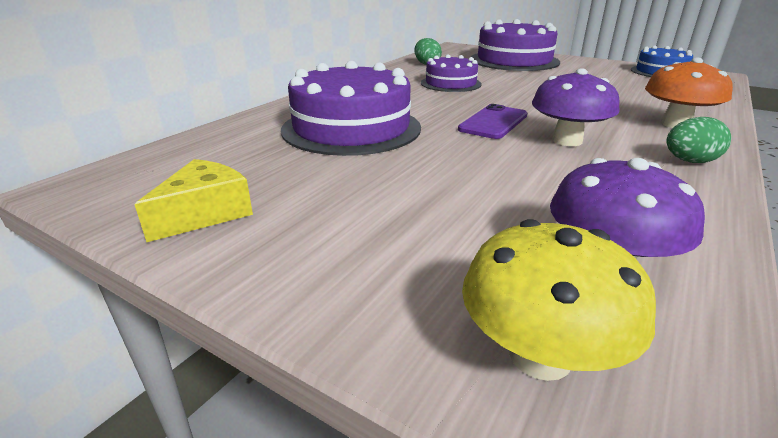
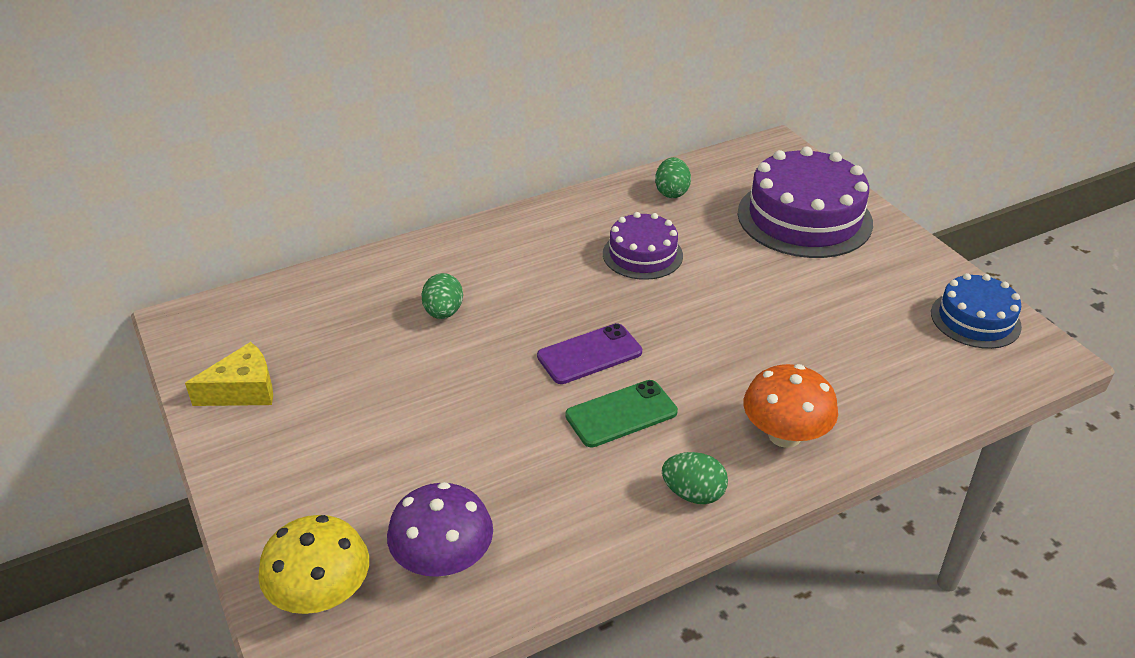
camera: 30 degrees right, 10 degrees up
(351, 128) = (443, 312): purple cake -> green egg
(567, 140) = (621, 414): purple mushroom -> green phone

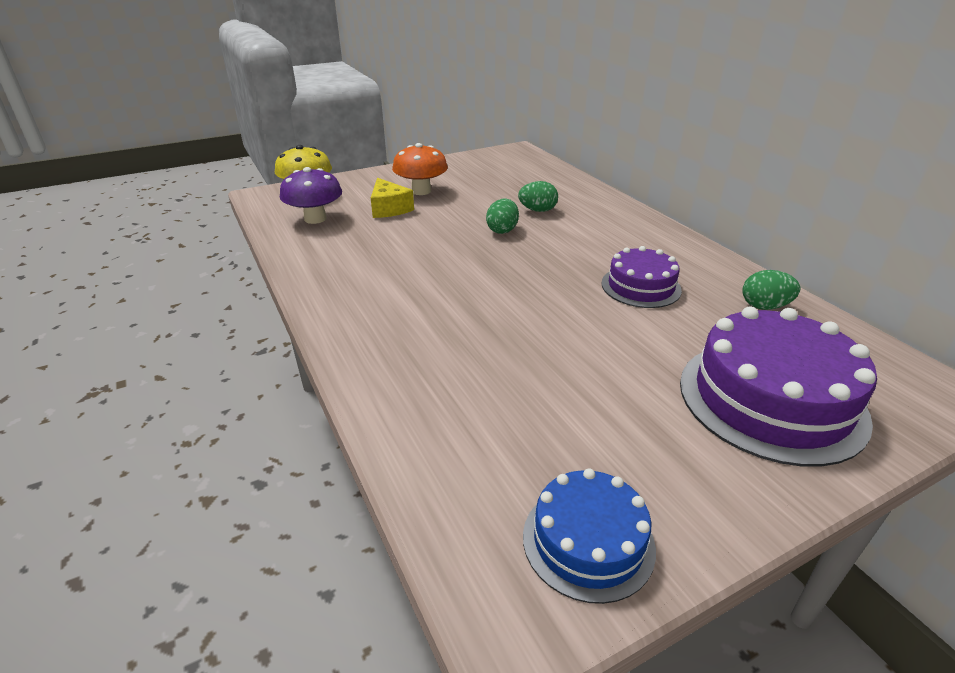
camera: 90 degrees right, 5 degrees down
(243, 390) = (460, 166): yellow cheese -> yellow cheese (389, 208)
(589, 354) = (495, 261): purple phone -> none
(621, 414) = (426, 272): green phone -> none
(693, 494) = (336, 298): green egg -> green egg (502, 230)
(784, 435) = (389, 346): orange mushroom -> orange mushroom (421, 191)

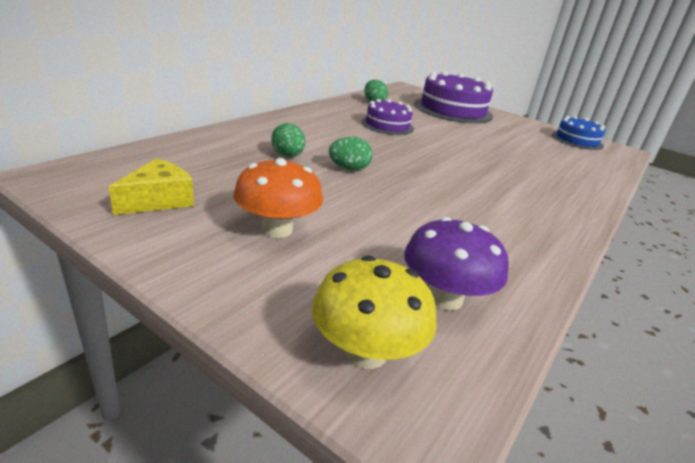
camera: 120 degrees left, 5 degrees down
(389, 208) = (355, 242): yellow cheese -> yellow cheese (158, 200)

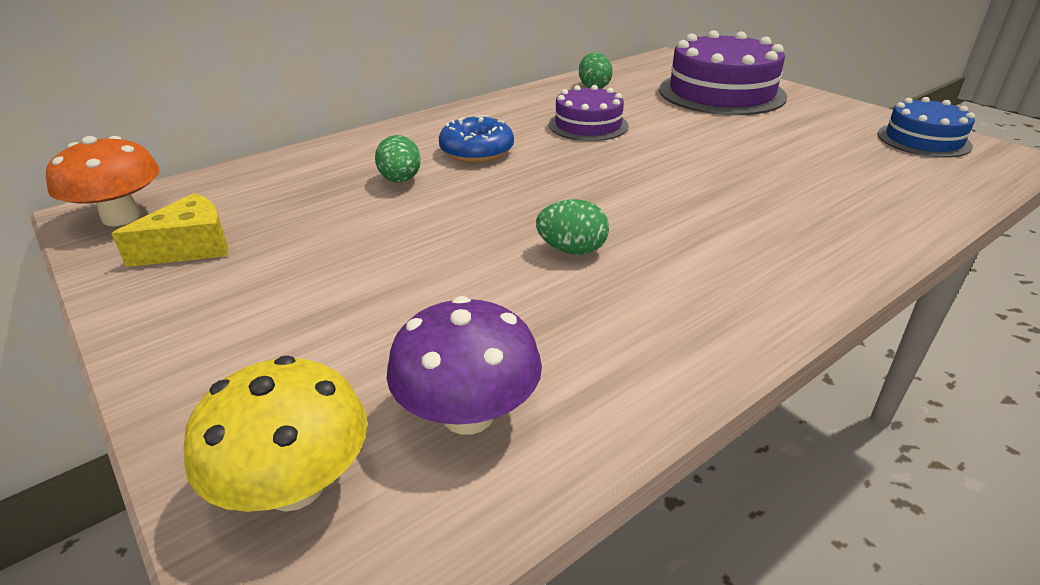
camera: 20 degrees right, 5 degrees up
(277, 229) = (307, 293): orange mushroom -> orange mushroom (121, 217)
(327, 139) = (477, 151): none -> blue donut
(349, 169) = (475, 199): green egg -> green egg (572, 250)

